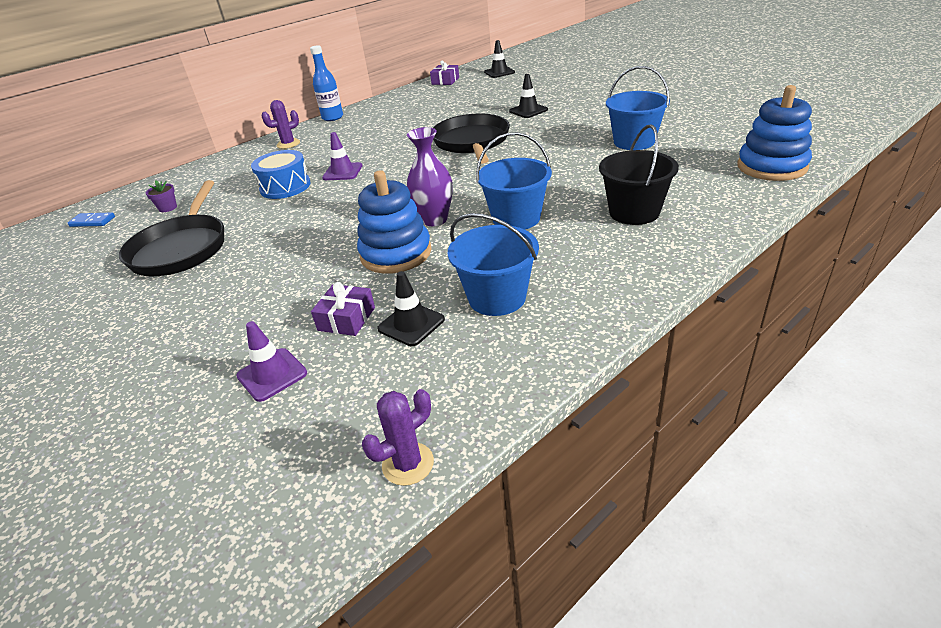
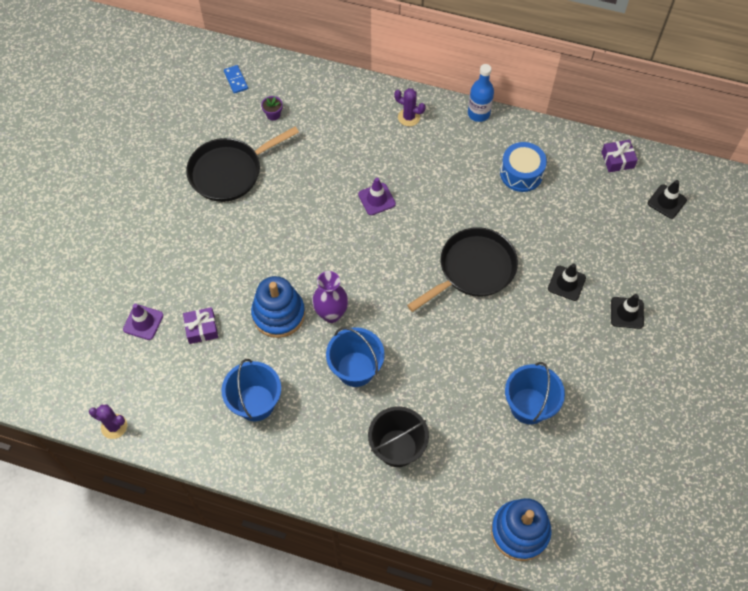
camera: 55 degrees right, 25 degrees up
(285, 187) = (336, 173): blue drum -> blue drum (521, 173)
(411, 324) = (211, 368): black traffic cone -> black traffic cone (627, 313)

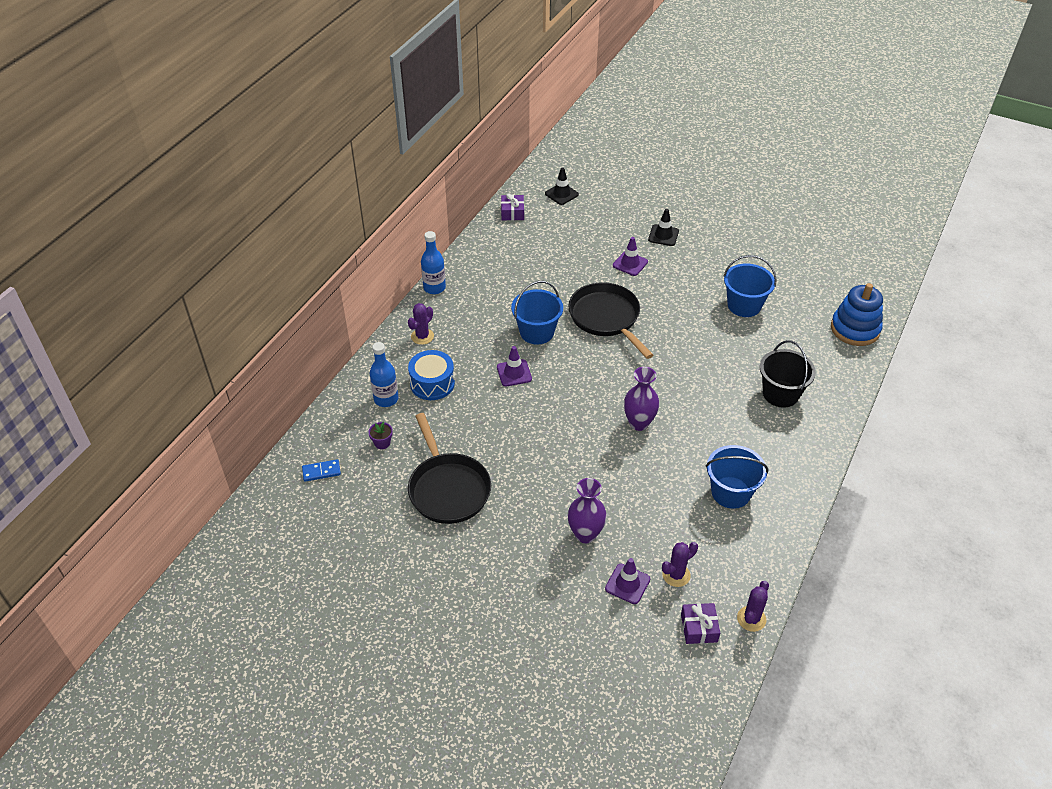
camera: 80 degrees left, 15 degrees down
(155, 361) = (676, 575): none -> purple cactus
(192, 283) = (585, 534): none -> purple vase
(201, 329) = (642, 530): purple gift -> purple gift (699, 628)
(278, 314) = (633, 464): blue stacking toy -> none
(324, 106) = (386, 399): none -> blue bottle
(355, 369) = (700, 412): blue bucket -> blue bucket (537, 332)
(521, 173) = (511, 271): blue drum -> blue drum (432, 383)
(566, 283) = (630, 264): black traffic cone -> purple traffic cone

